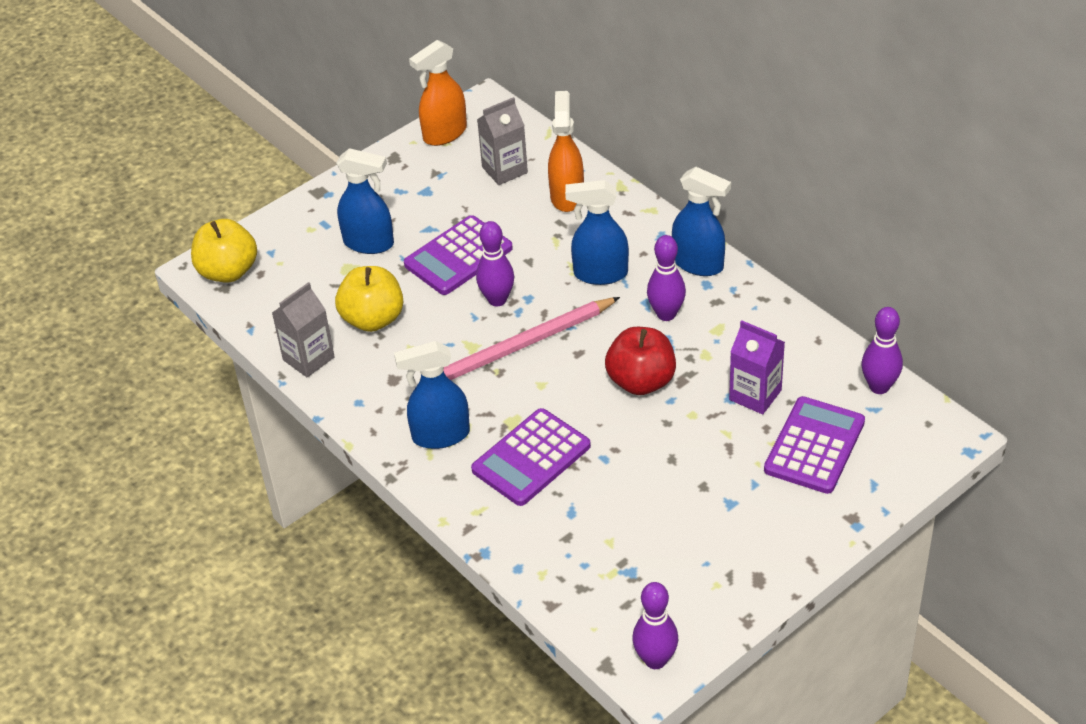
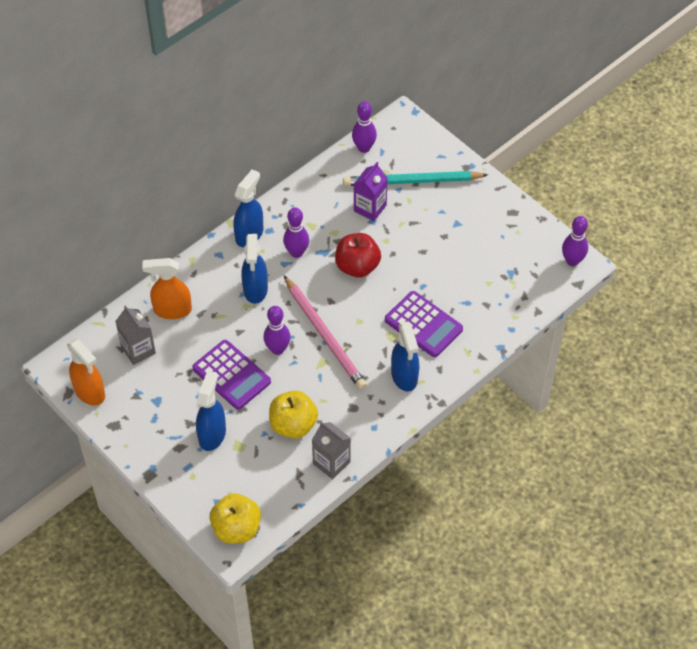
camera: 95 degrees left, 10 degrees up
(814, 446) = (412, 181): purple calculator -> turquoise pencil

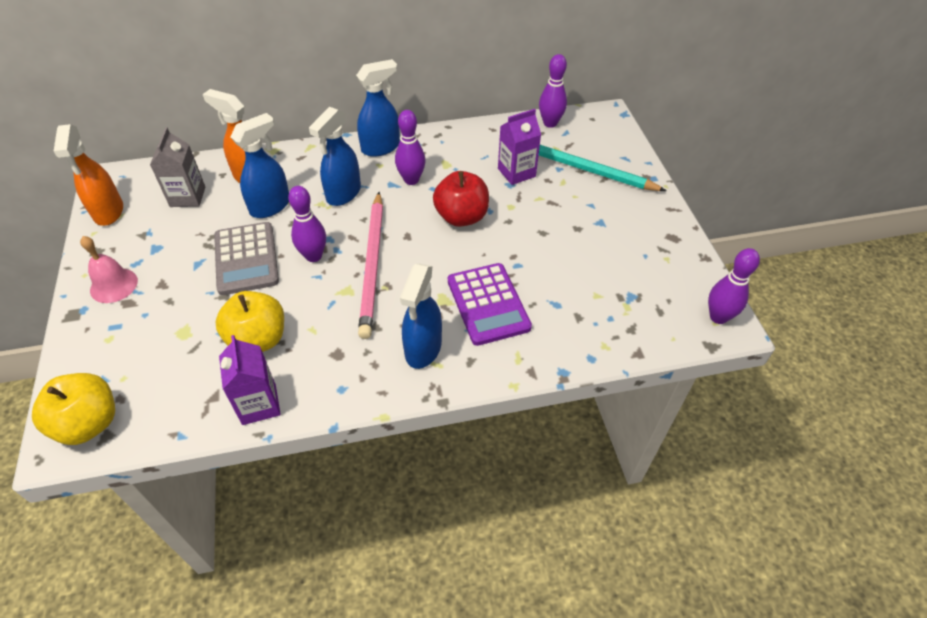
camera: 30 degrees right, 5 degrees down
(156, 441) = (114, 285): none -> pink bell
(212, 434) = (171, 306): blue spray bottle -> blue spray bottle (271, 206)
(231, 375) = (246, 259): purple calculator -> grey calculator
(331, 462) = (259, 404): grey carton -> purple carton

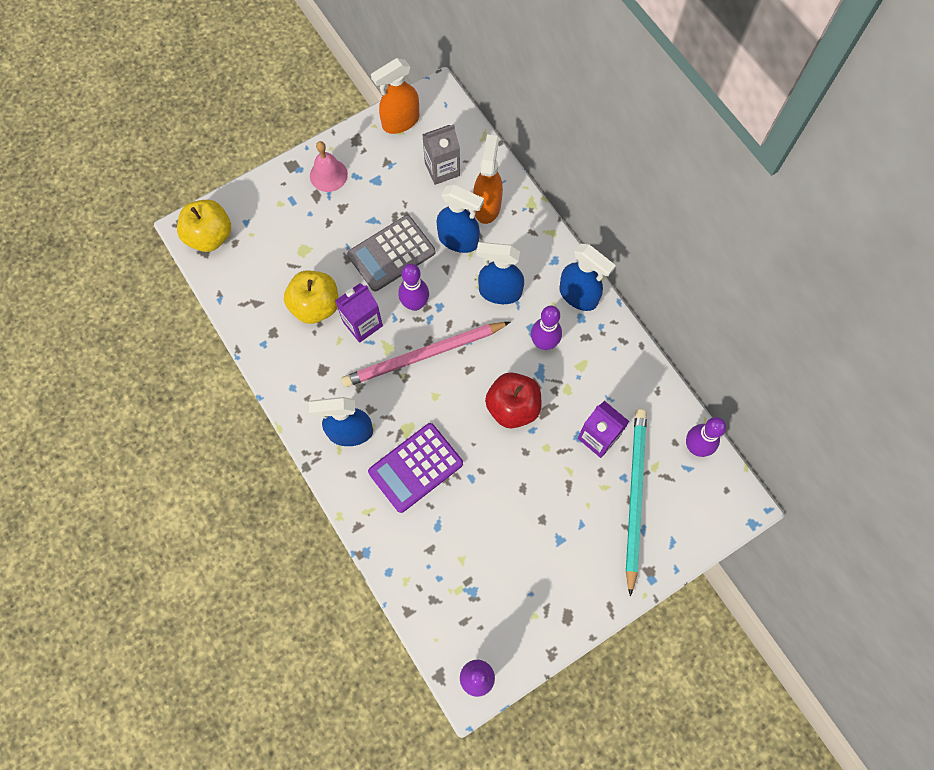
camera: 70 degrees right, 20 degrees up
(259, 404) = (260, 337): purple carton -> purple carton (362, 324)

